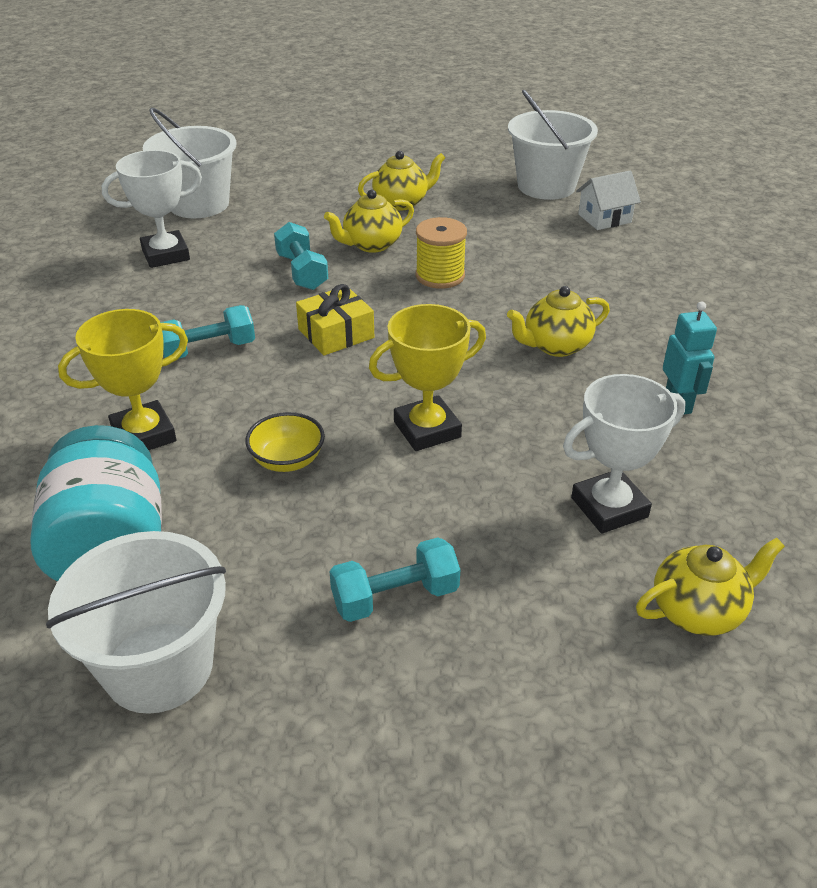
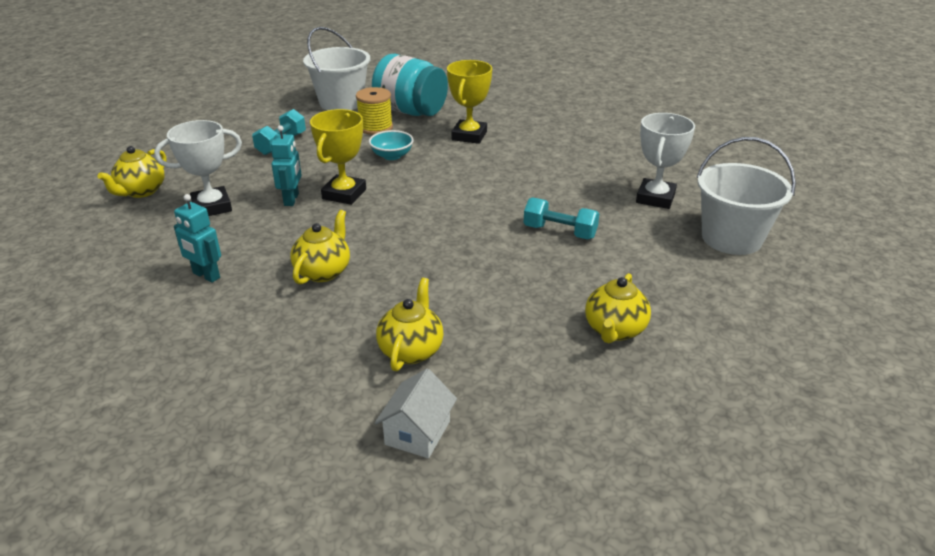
camera: 135 degrees right, 5 degrees down
(208, 349) = (515, 171): turquoise dumbbell -> none
(287, 460) = (392, 156): yellow bowl -> turquoise bowl
(336, 333) = (468, 210): yellow gift -> none
(371, 245) = (559, 276): yellow teapot -> yellow teapot (411, 350)
(440, 276) = (470, 279): yellow spool -> yellow spool (375, 127)
(497, 458) = (292, 199): none -> turquoise robot
(546, 186) = (533, 448): white bucket -> none
(609, 507) = (212, 207): white trophy -> white trophy turned 45 degrees clockwise

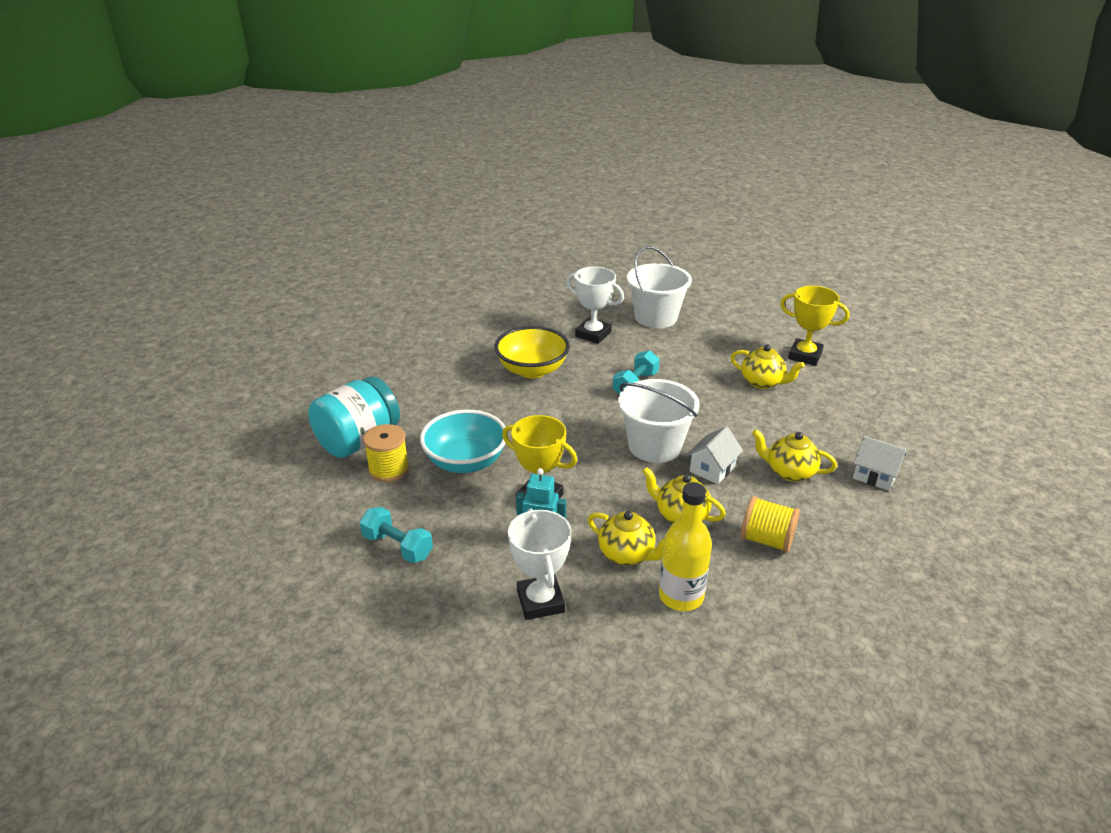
camera: 80 degrees left, 0 degrees up
(141, 191) = (482, 674): yellow teapot -> yellow teapot (627, 554)
(206, 275) = (681, 596): turquoise robot -> yellow bottle
(284, 330) = (767, 540): none -> yellow spool
(341, 102) = (299, 494): white bucket -> white bucket (654, 446)
(392, 156) = (465, 462): turquoise bowl -> turquoise bowl, size x1.77
(406, 290) = (712, 469): none -> white house
(469, 136) = (441, 408): yellow trophy -> yellow trophy (805, 355)
(557, 170) = (532, 370): none -> yellow bowl

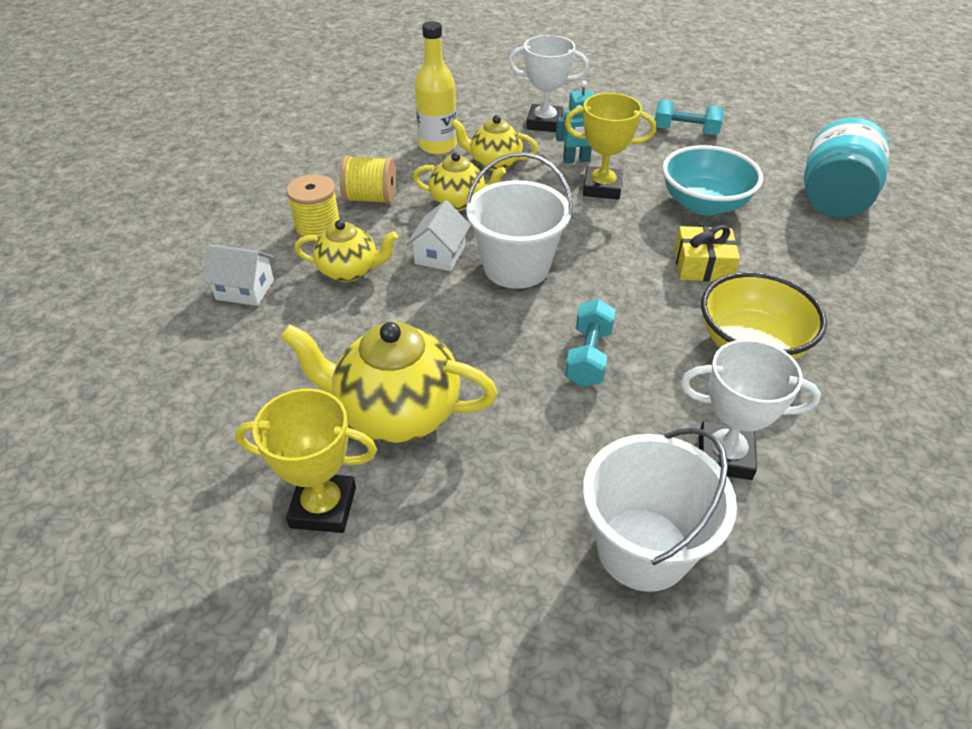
camera: 160 degrees right, 10 degrees up
(389, 469) = (767, 181): yellow spool -> yellow spool (318, 228)
(516, 417) = (702, 265): none -> yellow gift
(540, 601) = (544, 123): white trophy -> white trophy turned 45 degrees counterclockwise
(762, 382) = (396, 413): yellow teapot -> yellow teapot, size x1.65

